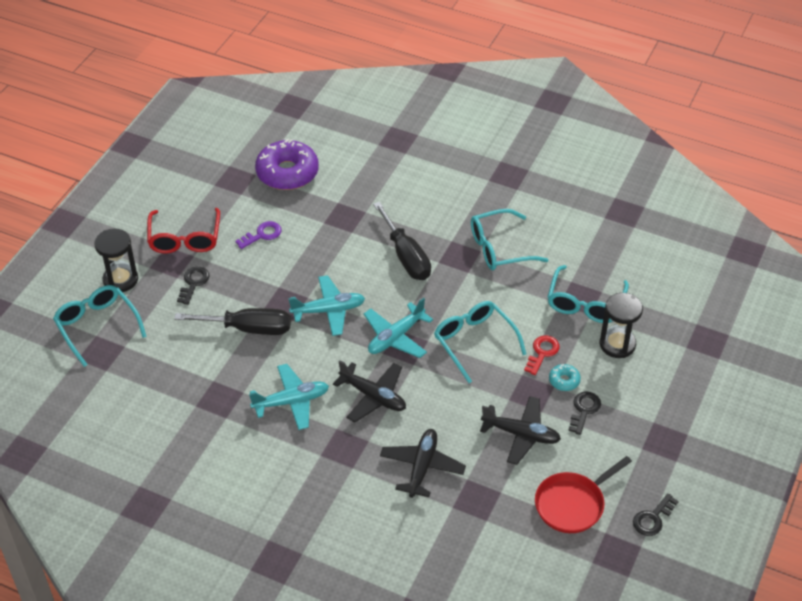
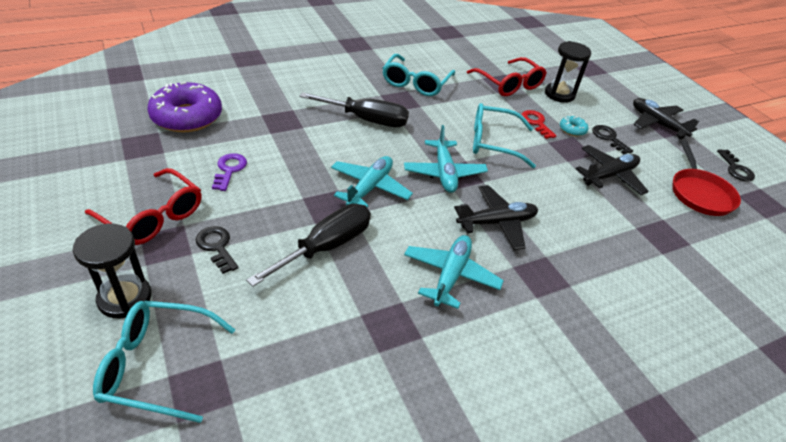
camera: 55 degrees left, 5 degrees down
(422, 467) = (604, 244): black plane -> black plane (657, 124)
(585, 303) = (509, 84): turquoise glasses -> red glasses

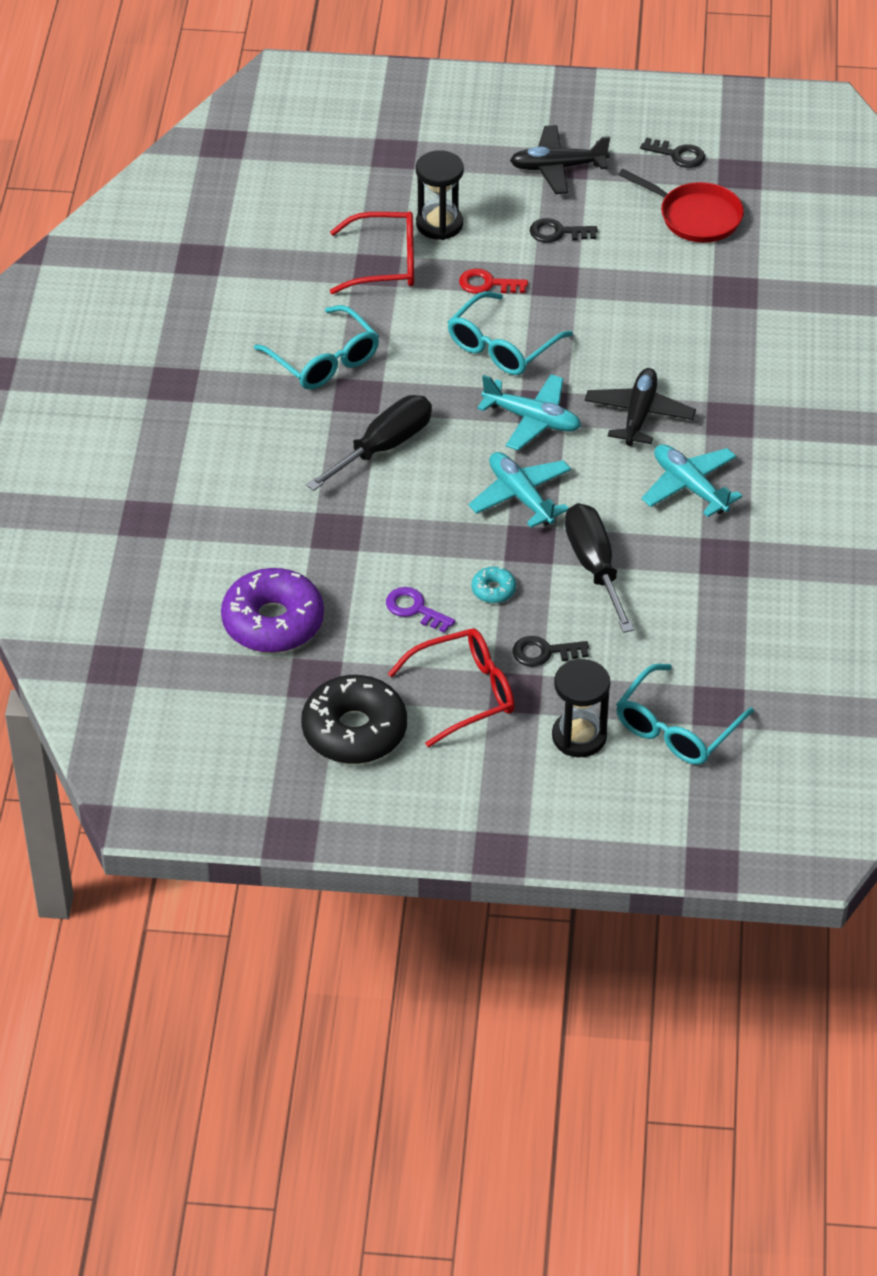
camera: 55 degrees left, 5 degrees up
(95, 174) = (354, 731): none -> black donut
(572, 130) = (521, 257): turquoise donut -> turquoise donut (493, 590)
(609, 176) = (623, 276): black plane -> none

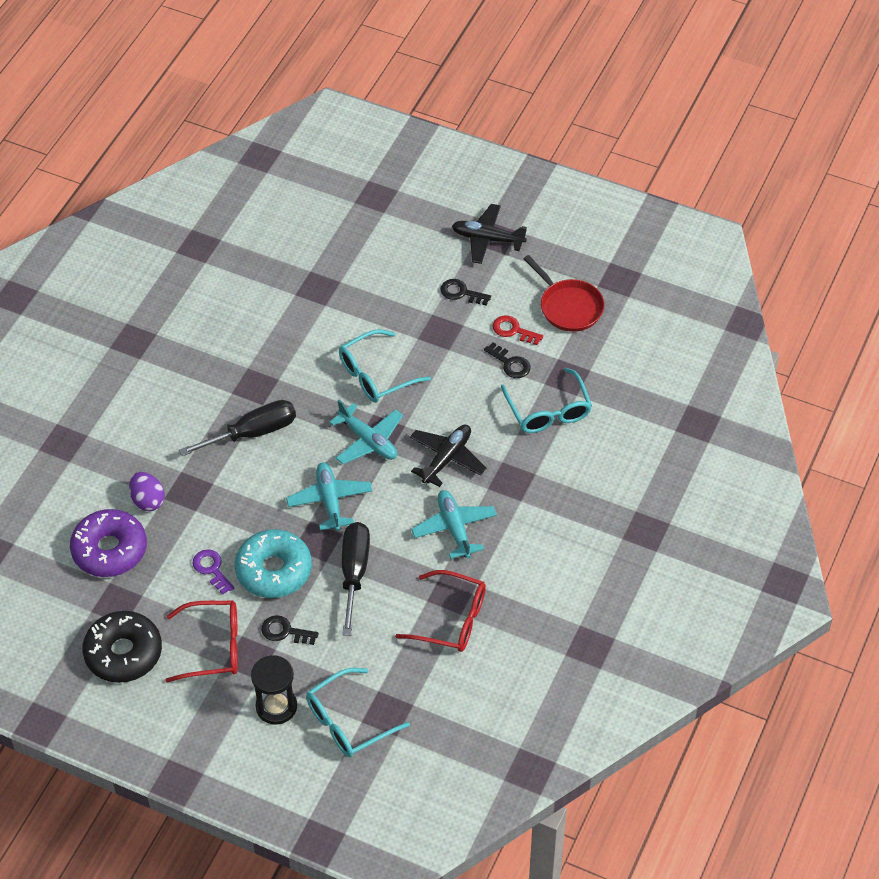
camera: 20 degrees right, 5 degrees up
(292, 555) = (148, 500): none -> purple egg
(324, 360) = (245, 351): turquoise glasses -> turquoise glasses (548, 411)
(385, 263) = (326, 284): red glasses -> red glasses (451, 619)
(439, 224) = (380, 263): black hourglass -> none
(487, 284) = (390, 321): red key -> red key (513, 330)
(493, 590) = (274, 570): turquoise donut -> turquoise donut, size x2.27
(678, 155) = (581, 252): black key -> black key (510, 363)

